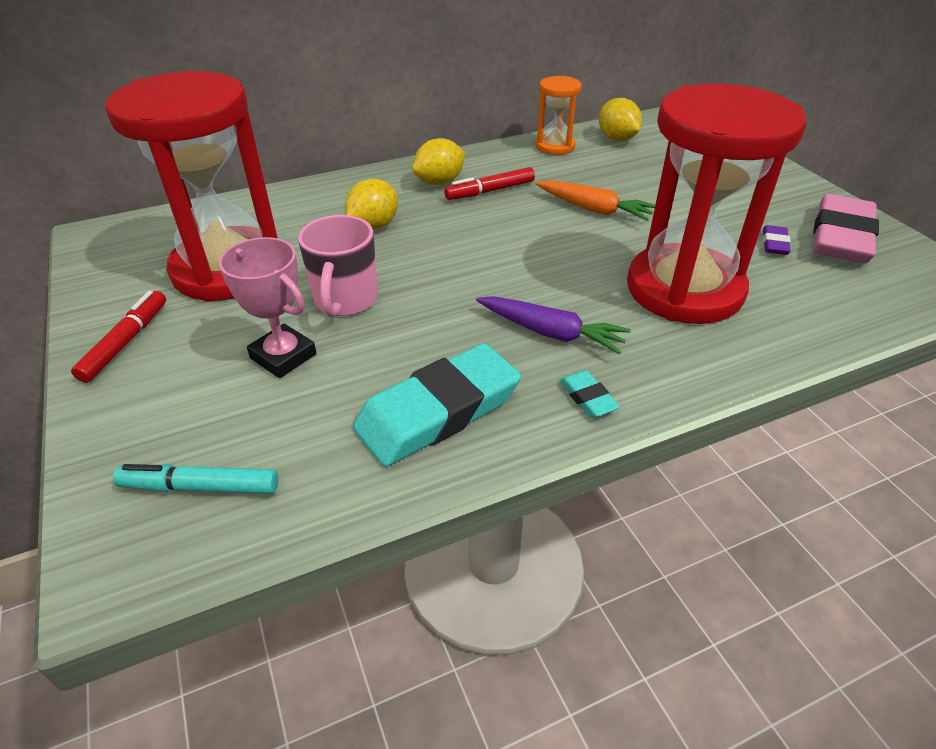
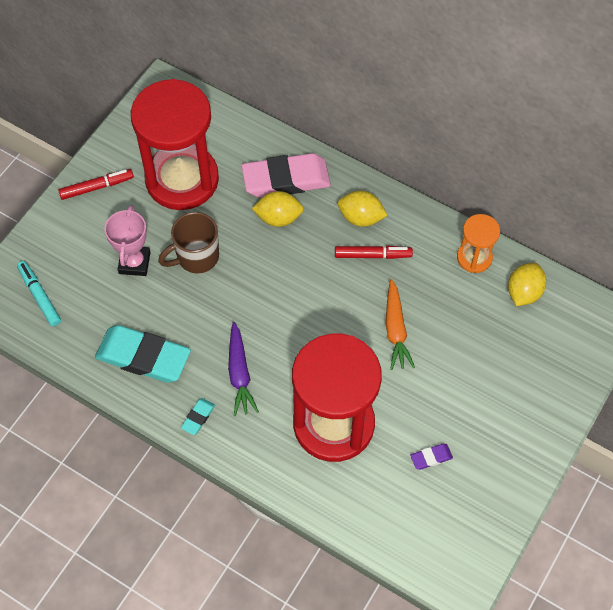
camera: 55 degrees right, 20 degrees up
(345, 300) = (196, 257): pink mug -> brown mug
(490, 191) = (372, 255): red marker -> red marker turned 150 degrees clockwise
(840, 237) = (473, 496): pink eraser -> pink eraser (286, 179)

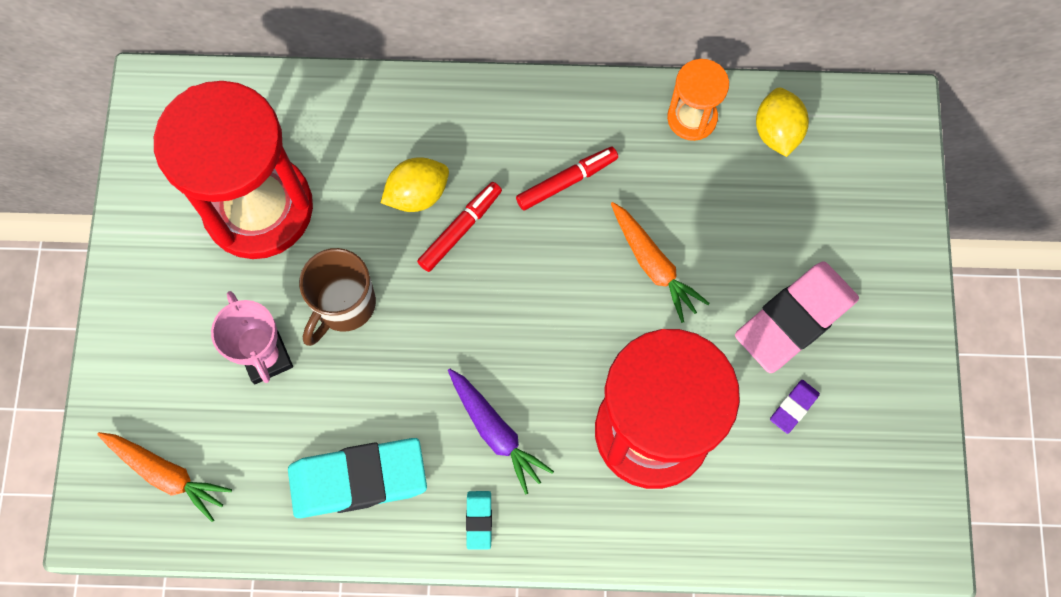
camera: 30 degrees left, 10 degrees up
(39, 296) = (166, 474): turquoise marker -> orange carrot
(96, 187) = (148, 280): red marker -> red marker (460, 229)
(286, 179) = (395, 136): pink eraser -> pink eraser (794, 319)
(361, 218) = (522, 139): yellow lemon -> none

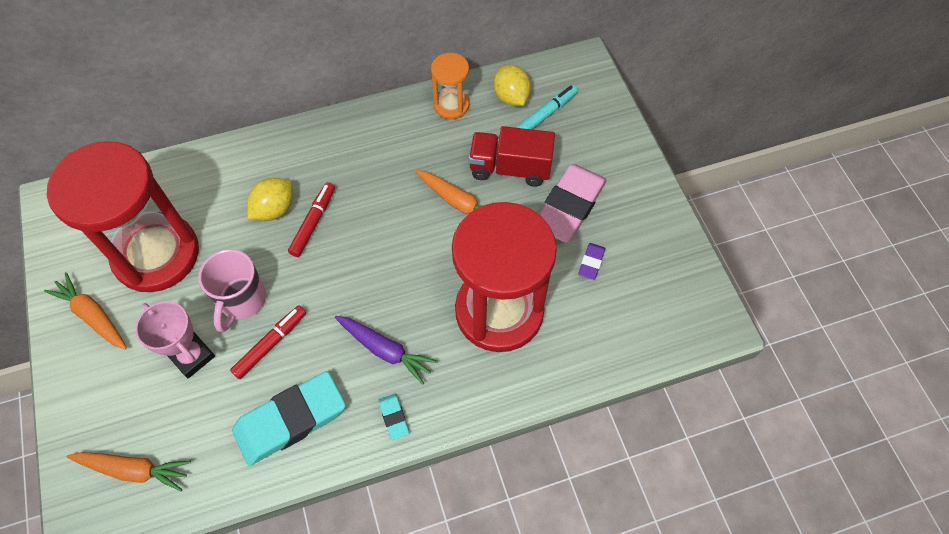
camera: 20 degrees left, 10 degrees down
(165, 264) = (93, 316): none -> orange carrot
(343, 305) = (241, 300): brown mug -> pink mug
(566, 181) = (379, 169): red marker -> red marker (270, 344)
(737, 238) = (510, 168): none -> red truck
(815, 173) = (546, 114): none -> turquoise marker

